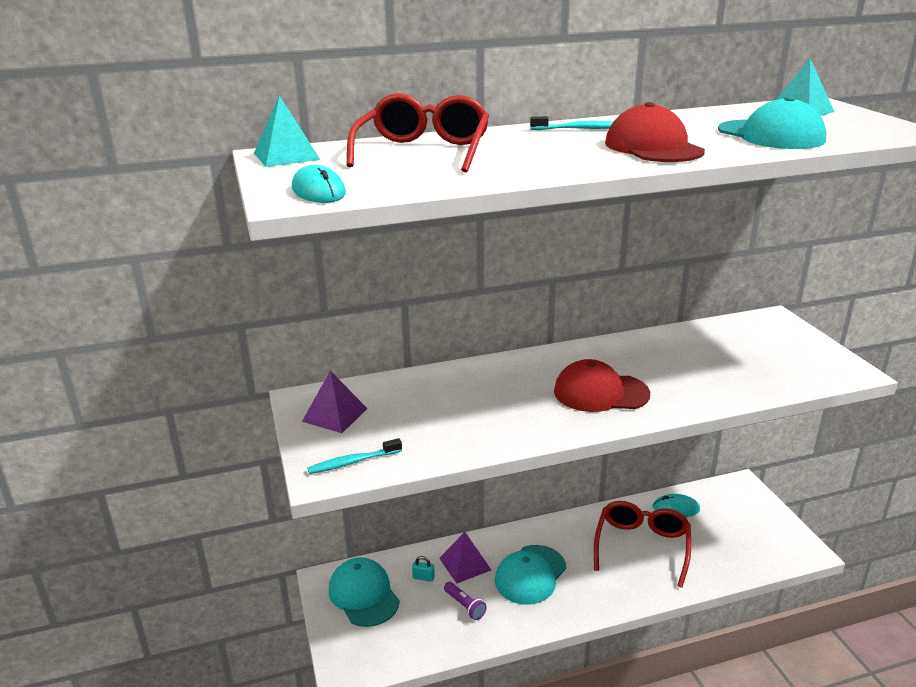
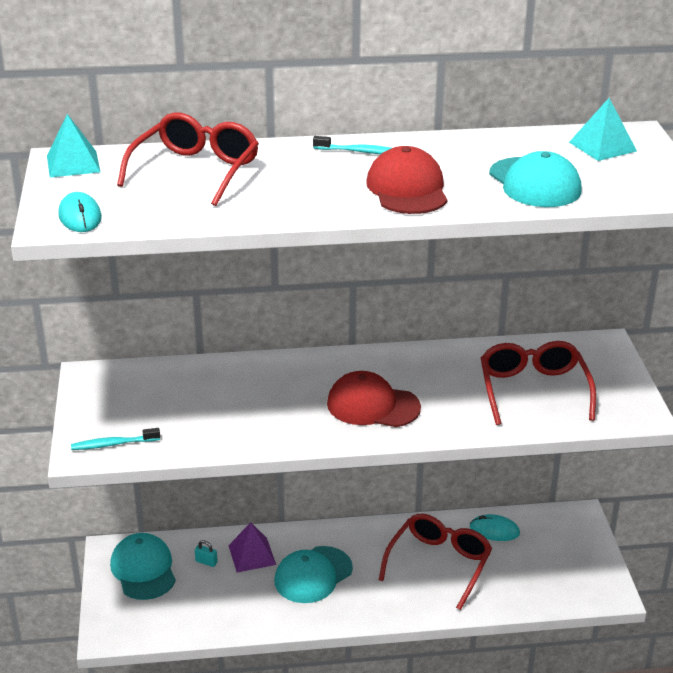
camera: 10 degrees right, 5 degrees up
(335, 415) = (113, 395): purple pyramid -> none
(464, 606) = (237, 595): purple flashlight -> none
(741, 362) = (533, 391): none -> red glasses

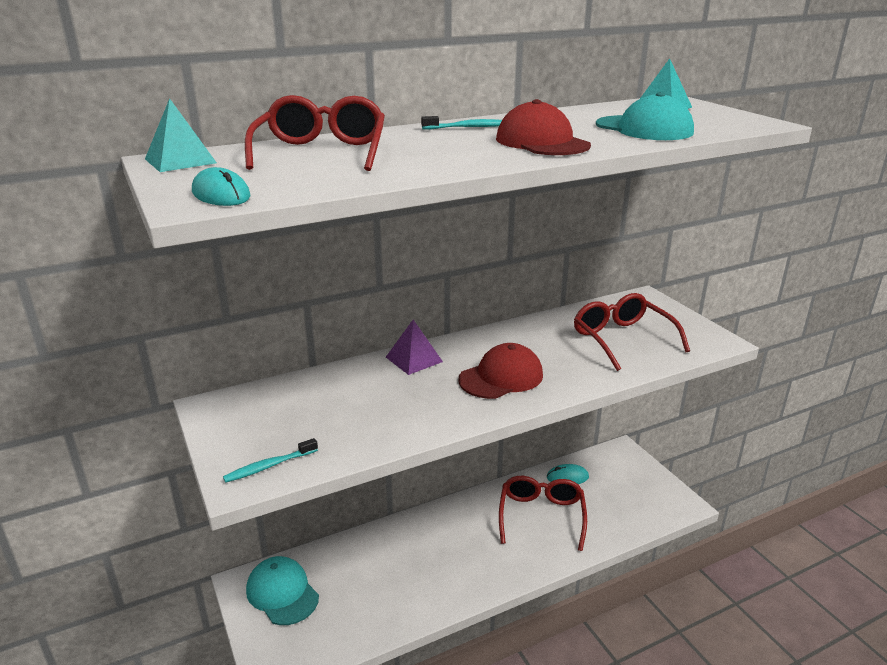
camera: 20 degrees left, 5 degrees down
(206, 562) = (340, 569): turquoise padlock -> none
(252, 555) = (379, 551): purple pyramid -> purple pyramid (414, 359)
(313, 575) = (442, 554): turquoise cap -> none
(373, 405) = (501, 377): red cap -> red cap turned 150 degrees clockwise

